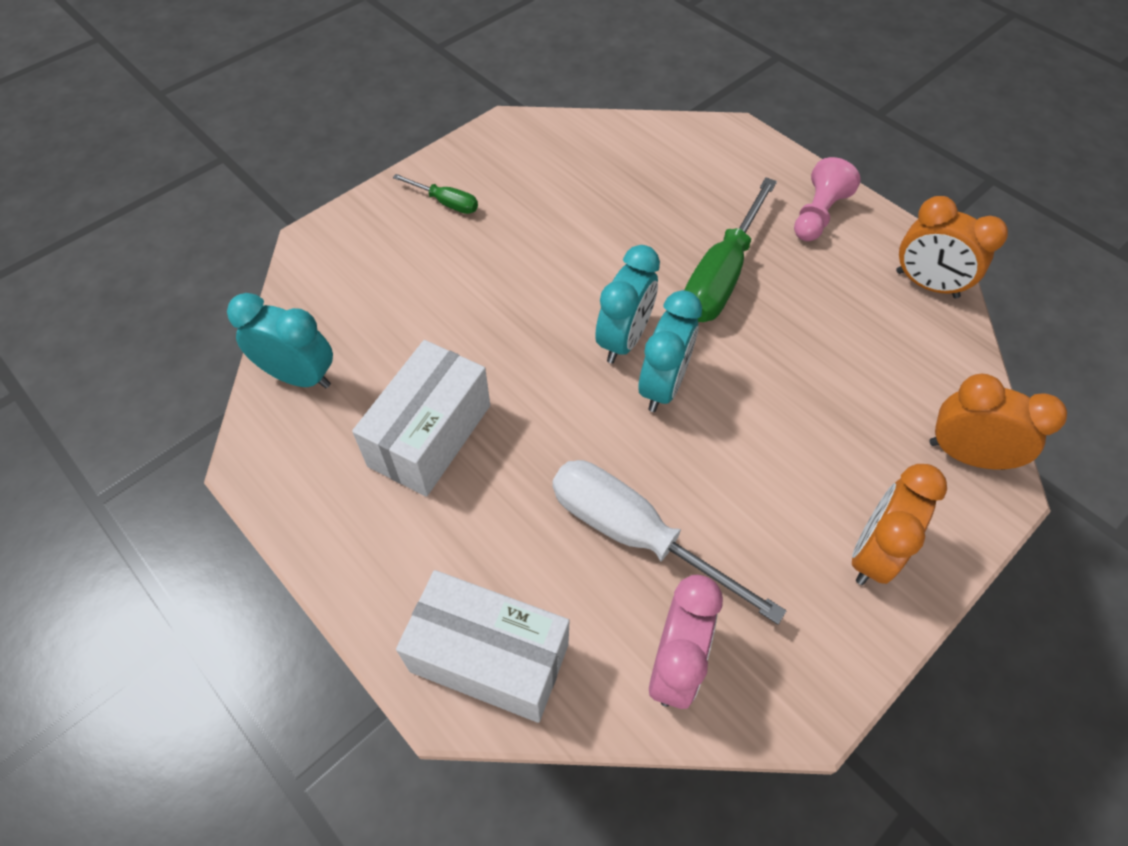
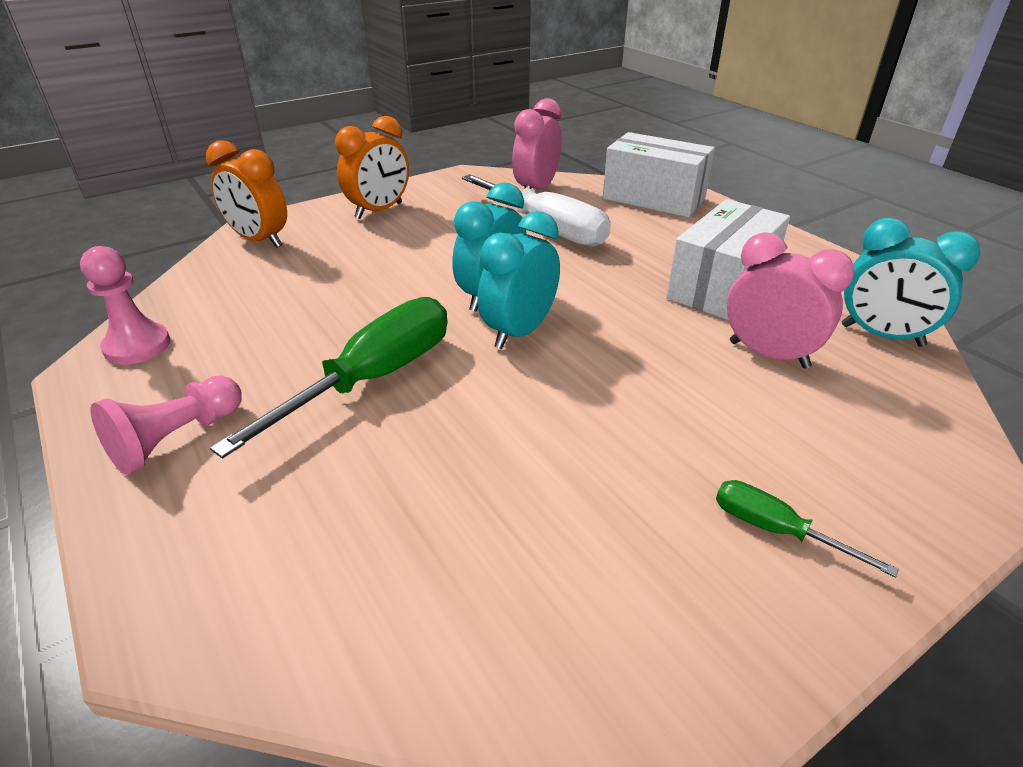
camera: 170 degrees left, 20 degrees down
(409, 340) = (768, 354): none -> pink clock
(926, 284) = (137, 346): orange clock -> pink pawn

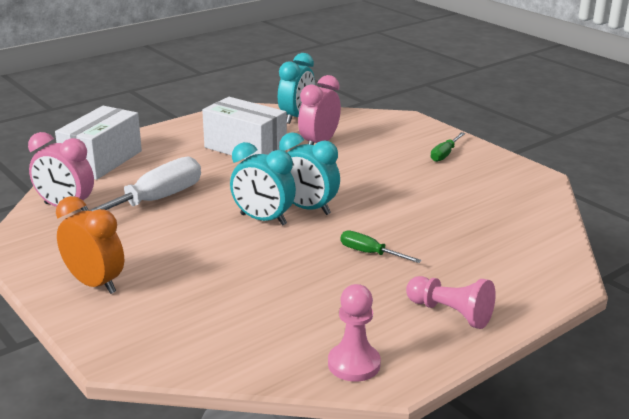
camera: 95 degrees left, 10 degrees down
(259, 240) = (155, 345): orange clock -> none
(372, 379) = (370, 253): green screwdriver -> green screwdriver, size x0.49

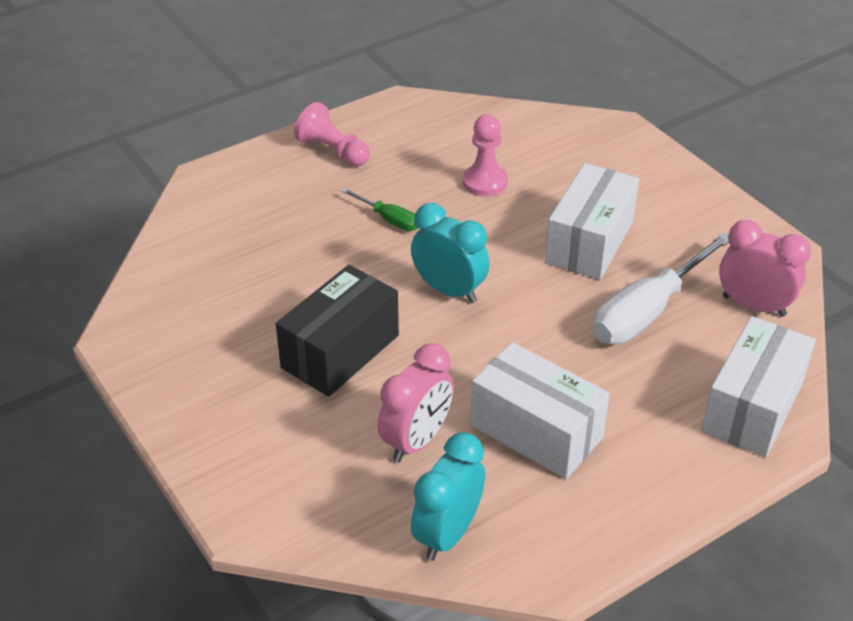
camera: 175 degrees left, 15 degrees up
(95, 284) = (667, 195): orange clock -> none
(186, 243) = (589, 242): none -> white box
(263, 220) = (504, 274): turquoise clock -> none
(354, 364) = (428, 113): pink pawn -> pink pawn (485, 182)
(380, 176) = (340, 351): none -> black box
(445, 154) = (225, 400): green screwdriver -> none

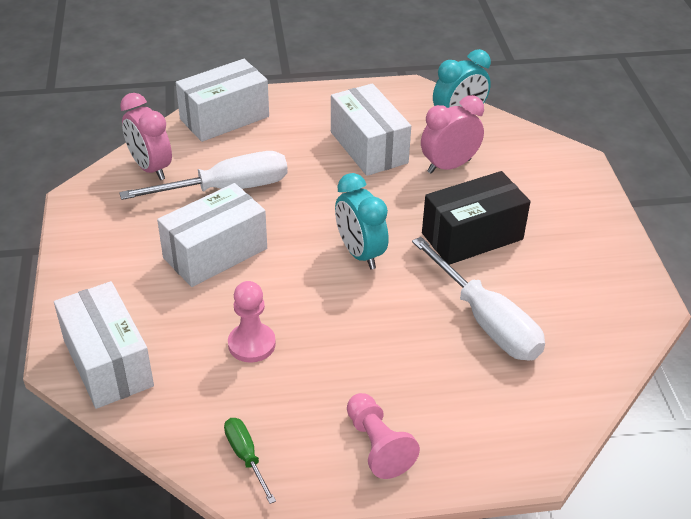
camera: 155 degrees left, 0 degrees up
(285, 267) = (486, 321): none -> white screwdriver
(389, 219) = (368, 336): green screwdriver -> green screwdriver (246, 456)
(584, 135) = (108, 363): none -> white box

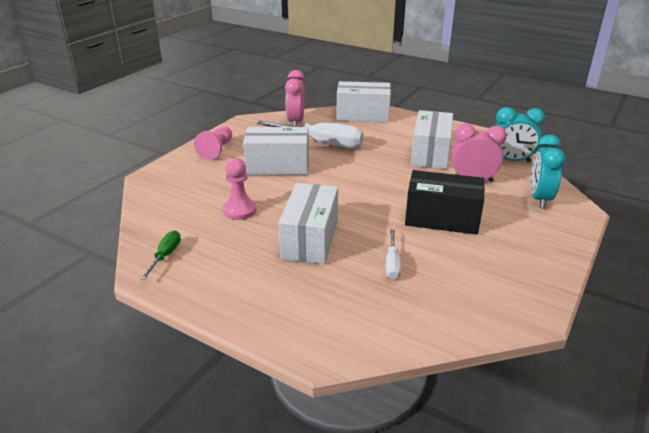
camera: 40 degrees right, 10 degrees down
(108, 363) = (164, 186): white box -> white box (310, 239)
(359, 253) = (356, 197): turquoise clock -> turquoise clock (539, 199)
(377, 445) = (238, 289): pink pawn -> pink pawn (216, 150)
(486, 321) = (392, 264): white screwdriver -> white screwdriver, size x0.49

